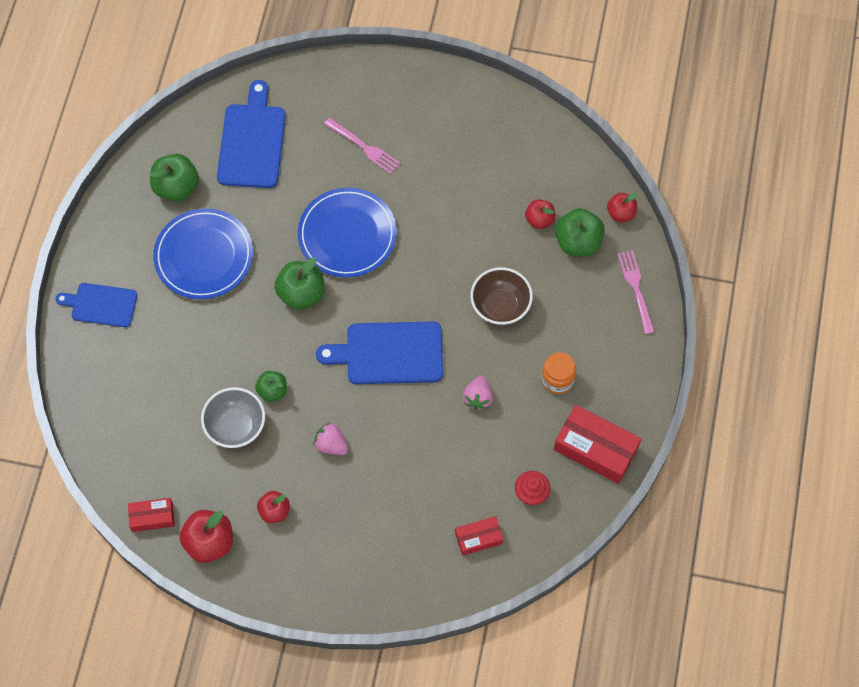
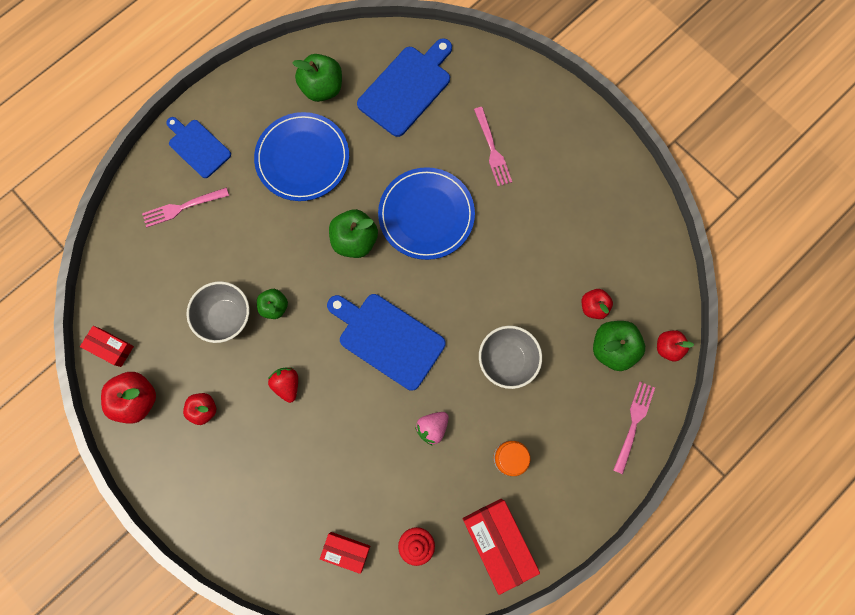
camera: 35 degrees right, 10 degrees up
(127, 363) = (182, 207): none -> pink fork
(331, 444) = (287, 384): pink strawberry -> red strawberry
(500, 306) = (507, 360): brown bowl -> grey bowl

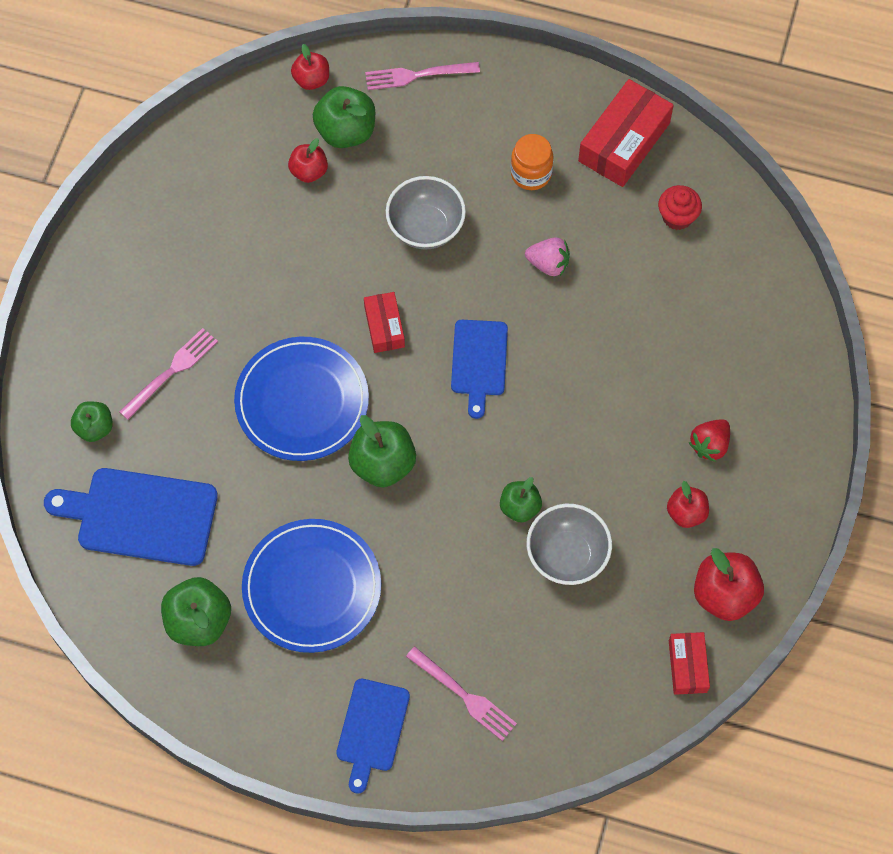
camera: 120 degrees left, 10 degrees down
(287, 384) = (600, 439): red strawberry -> red strawberry (709, 445)
(346, 551) = (731, 279): red box -> red box (384, 326)
(388, 339) = (479, 362): blue cutting board -> blue cutting board, size x0.64
(480, 89) = (94, 428): none -> green apple

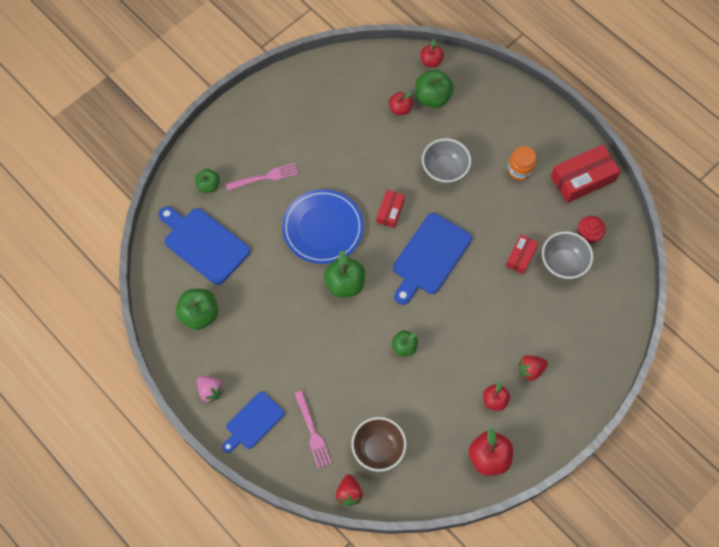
camera: 30 degrees right, 0 degrees up
(312, 587) = (268, 329): blue plate -> none
(417, 75) = (489, 87): pink fork -> none
(479, 362) = (430, 257): blue cutting board -> blue cutting board, size x1.56
(548, 264) = (500, 224): pink strawberry -> pink strawberry (210, 391)
(566, 750) = (349, 493): none -> red strawberry
(567, 555) = (414, 387): grey bowl -> grey bowl (563, 263)
(569, 667) = (378, 449): none -> brown bowl
(687, 666) = (444, 485): red box -> red box (521, 257)

